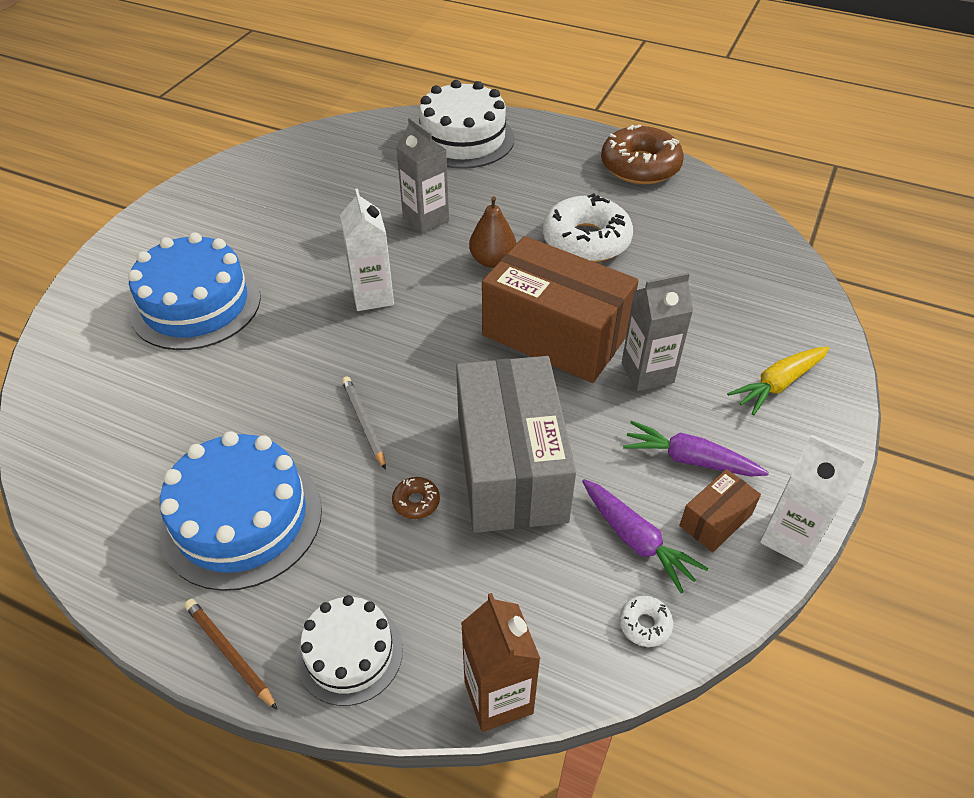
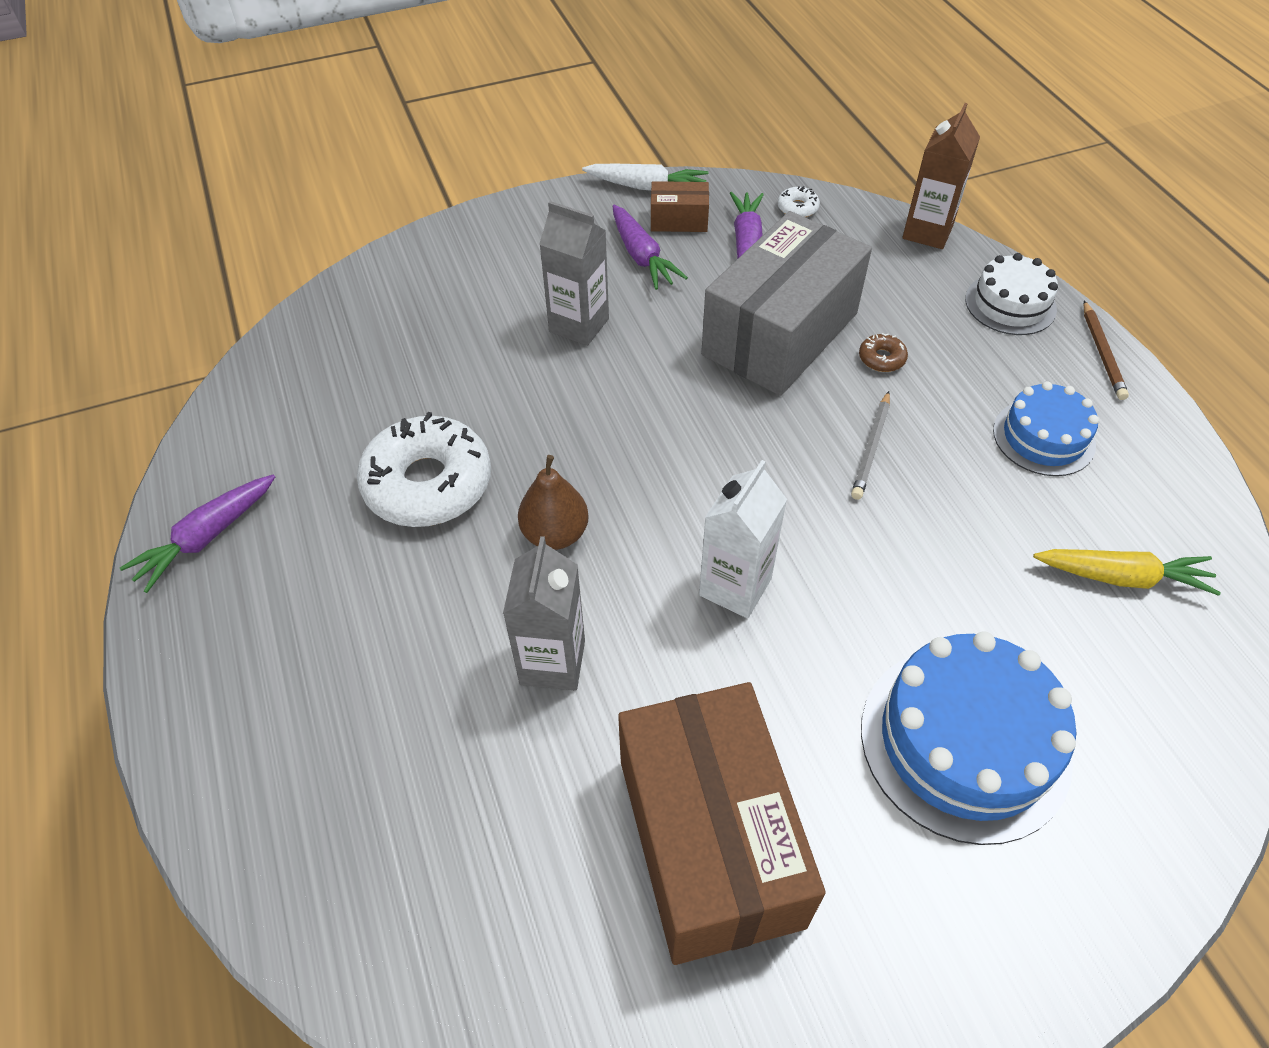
camera: 135 degrees left, 5 degrees up
(242, 519) = (1043, 437): blue cake -> blue cake, size x0.59
(463, 139) = (310, 796): white cake -> none
(555, 334) = (605, 408): brown box -> brown box (709, 841)
(640, 166) = (207, 537): brown donut -> purple carrot
(778, 384) = (499, 254): yellow carrot -> yellow carrot (1122, 577)
(790, 537) = (646, 187): white carton -> white carrot

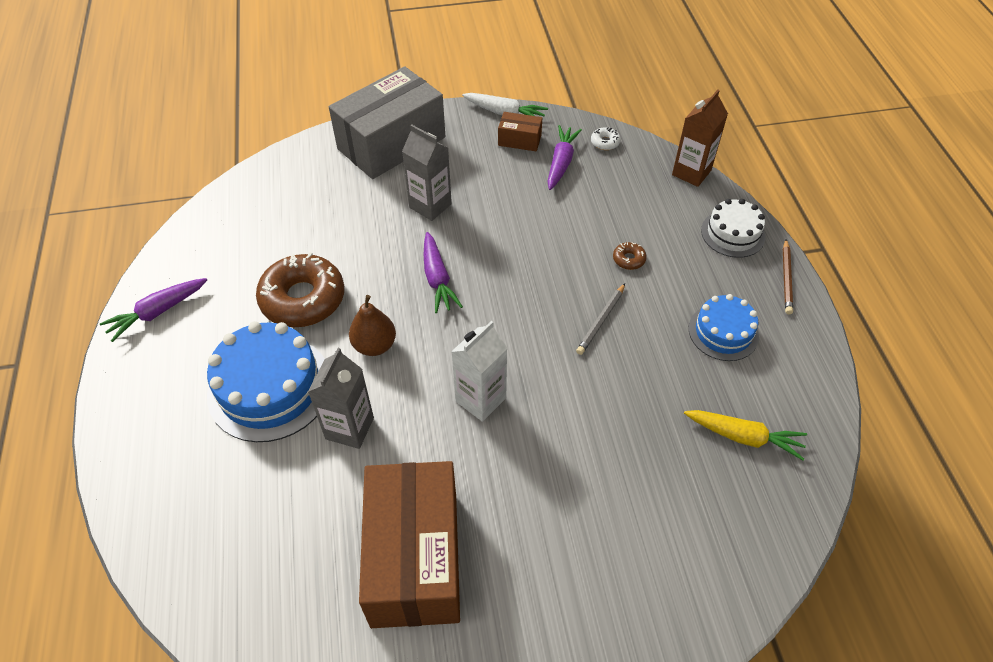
camera: 10 degrees right, 0 degrees up
(428, 483) = (303, 299): white donut -> brown donut
(641, 256) = (486, 163): purple carrot -> purple carrot (437, 278)
(780, 334) = (564, 231): grey box -> grey box (391, 143)
(964, 742) = (599, 526): blue cake -> blue cake (270, 387)

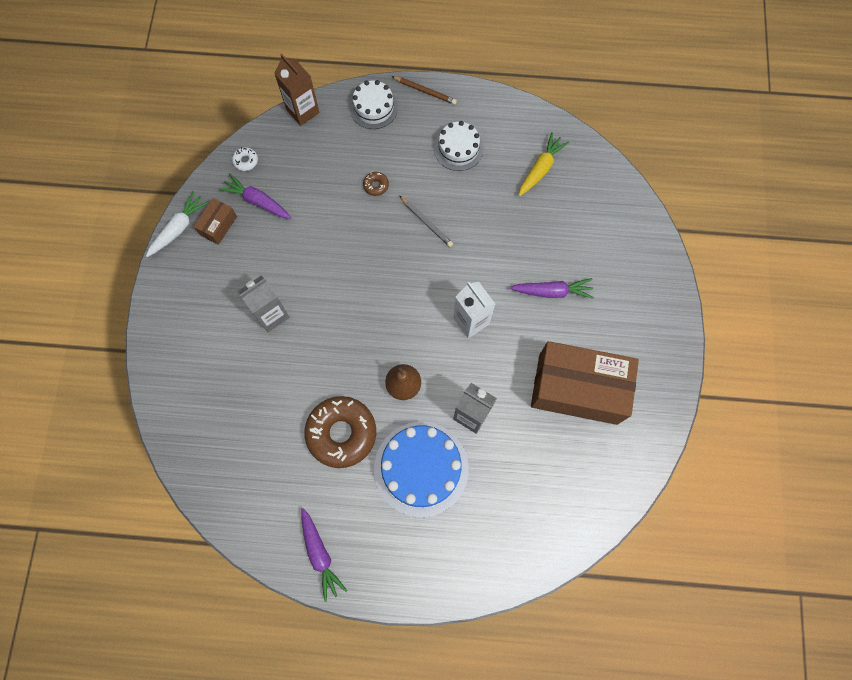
camera: 75 degrees left, 20 degrees up
(391, 143) = (182, 332): grey box -> none
(437, 278) = (352, 326): purple carrot -> purple carrot (552, 291)
(723, 332) = (458, 148): blue cake -> white cake

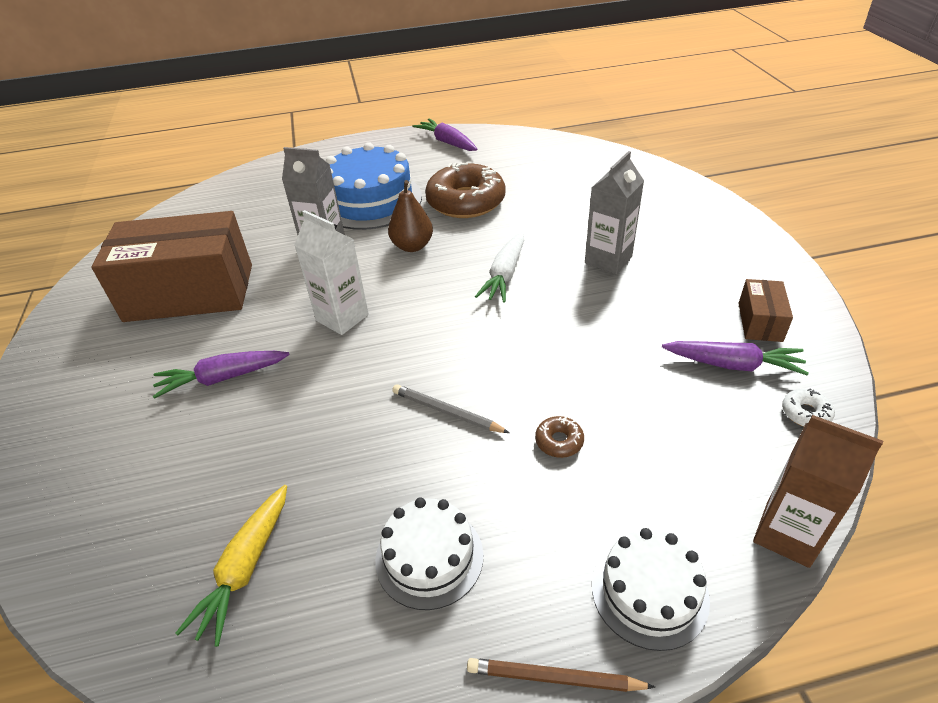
camera: 165 degrees right, 30 degrees down
(179, 228) = (809, 304): white carrot -> white carrot (505, 274)

